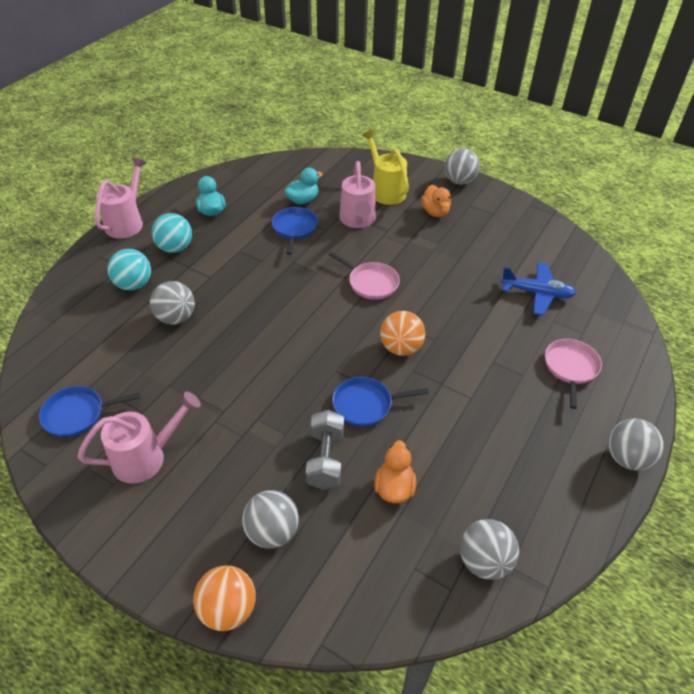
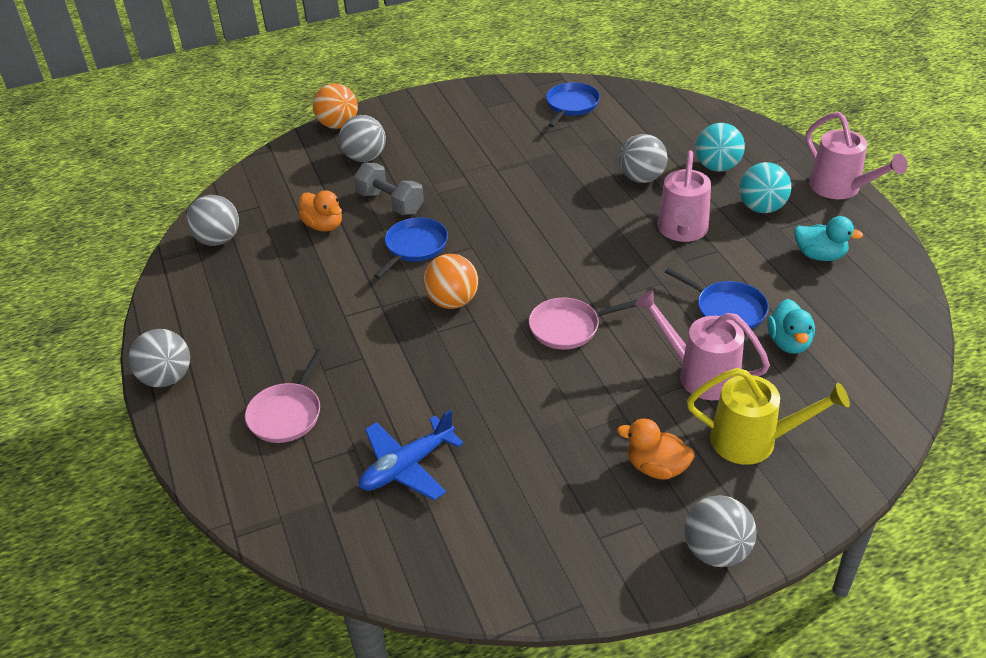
camera: 130 degrees right, 5 degrees down
(147, 457) = (493, 125): pink watering can -> pink watering can (682, 231)
(570, 367) = (287, 414): pink pan -> pink pan turned 60 degrees clockwise

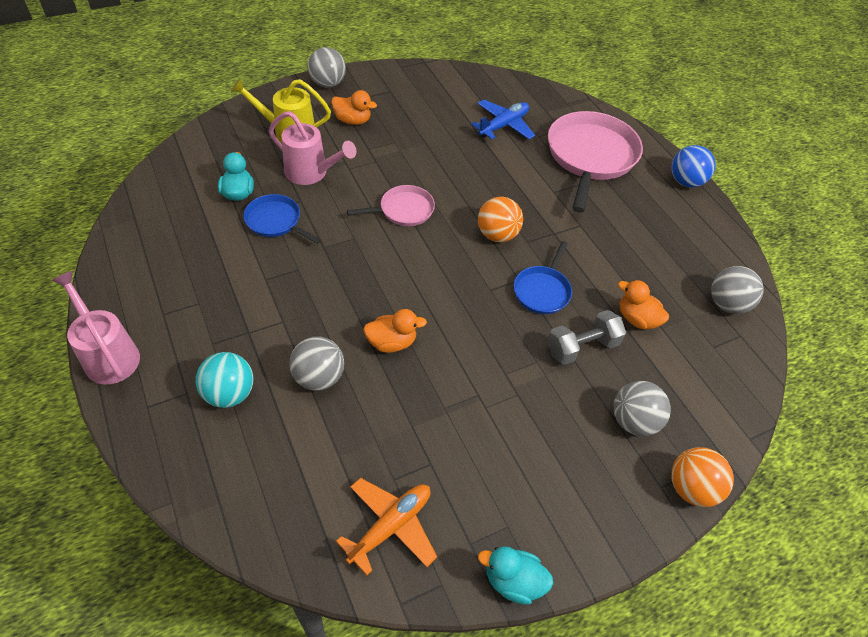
camera: 170 degrees right, 10 degrees up
(167, 378) = (685, 181): grey ball -> blue ball
(287, 414) = (590, 156): pink pan -> pink pan, size x1.92
(390, 203) = (582, 347): grey dumbbell -> grey dumbbell turned 60 degrees counterclockwise
(571, 105) = (390, 526): blue pan -> orange plane
(576, 202) = (392, 342): none -> orange duck
(682, 231) = (292, 301): pink watering can -> none
(761, 208) = (204, 330): turquoise ball -> none
(819, 255) = (175, 270): turquoise duck -> turquoise duck (513, 581)

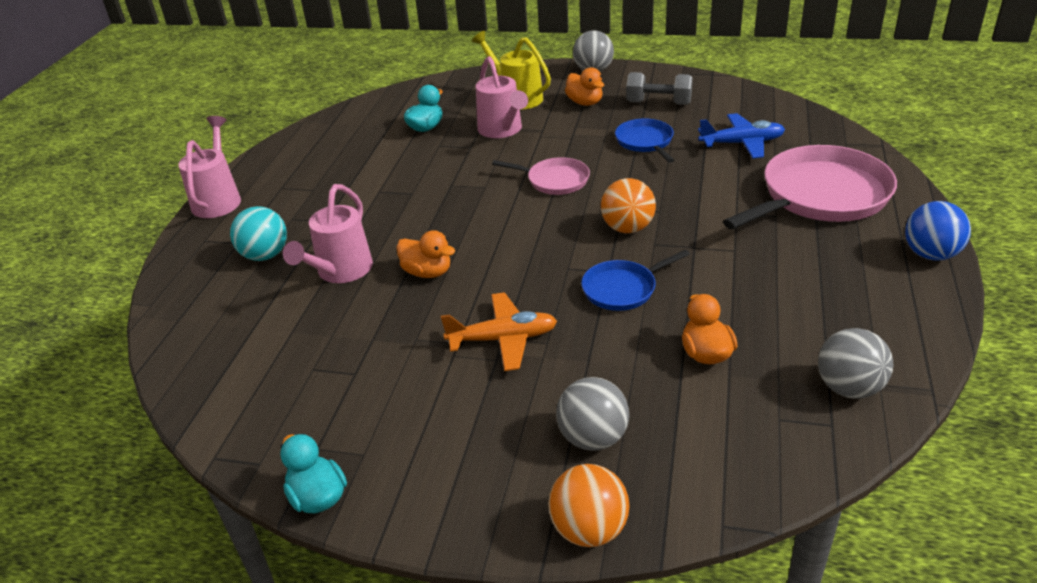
camera: 45 degrees right, 15 degrees down
(275, 221) = (433, 155): blue pan -> blue pan (645, 142)
(319, 377) = (340, 272): grey ball -> pink watering can
(390, 526) = (270, 400): orange plane -> orange plane (503, 339)
(582, 347) = (610, 351): grey dumbbell -> grey dumbbell (658, 103)

